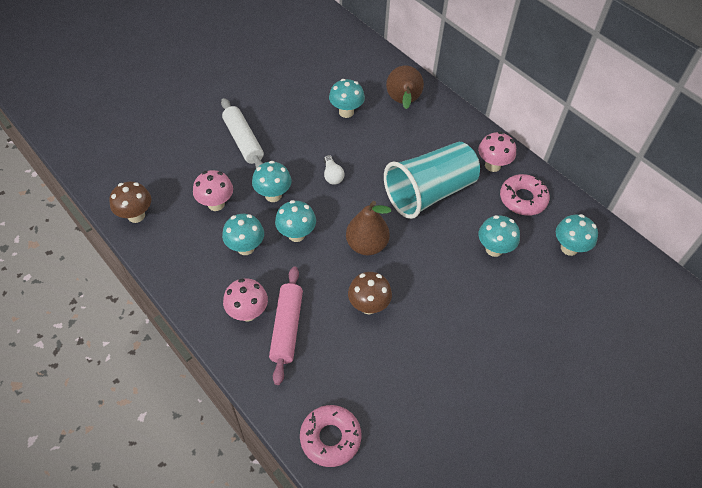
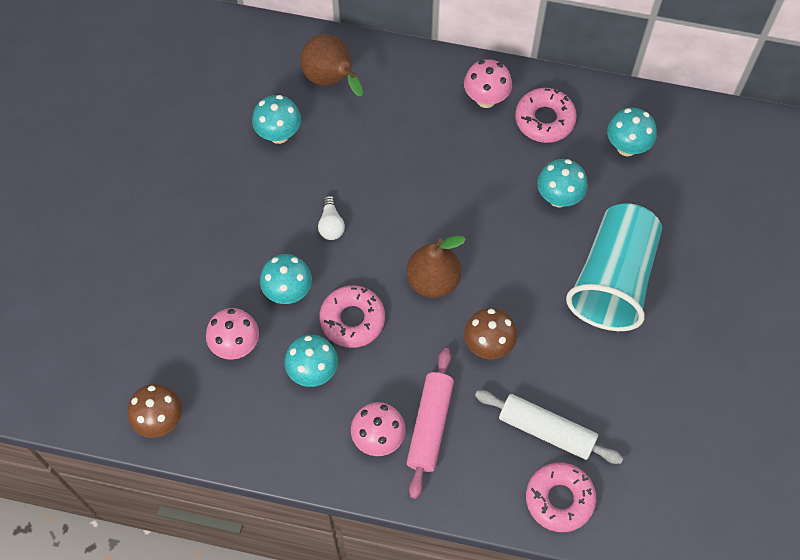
camera: 35 degrees left, 10 degrees up
(243, 141) = (195, 248): white rolling pin -> white rolling pin (546, 430)
(286, 328) = (430, 425): pink rolling pin -> pink rolling pin turned 45 degrees clockwise
(296, 234) = (352, 319): turquoise mushroom -> pink donut
(332, 175) = (331, 224): white light bulb -> white light bulb turned 45 degrees clockwise
(429, 193) = (447, 176): turquoise cup -> turquoise cup (613, 280)

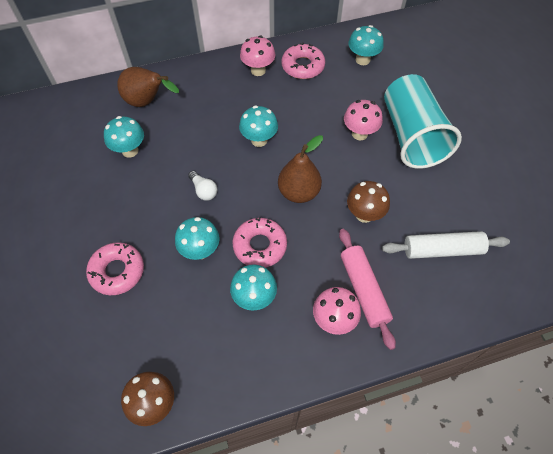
camera: 30 degrees left, 5 degrees down
(236, 345) = (183, 310): pink mushroom -> pink mushroom (359, 134)
(559, 197) = (343, 105): turquoise mushroom -> turquoise mushroom (259, 140)
(559, 499) = (485, 291): pink donut -> pink donut (117, 271)

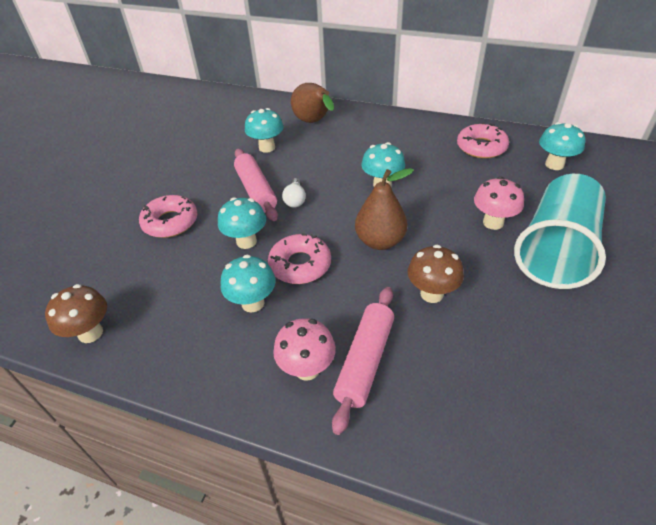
camera: 40 degrees right, 15 degrees down
(163, 199) = (256, 191): none -> pink rolling pin
(258, 70) = (433, 135): pink mushroom -> none
(442, 250) = (498, 377): white rolling pin -> none

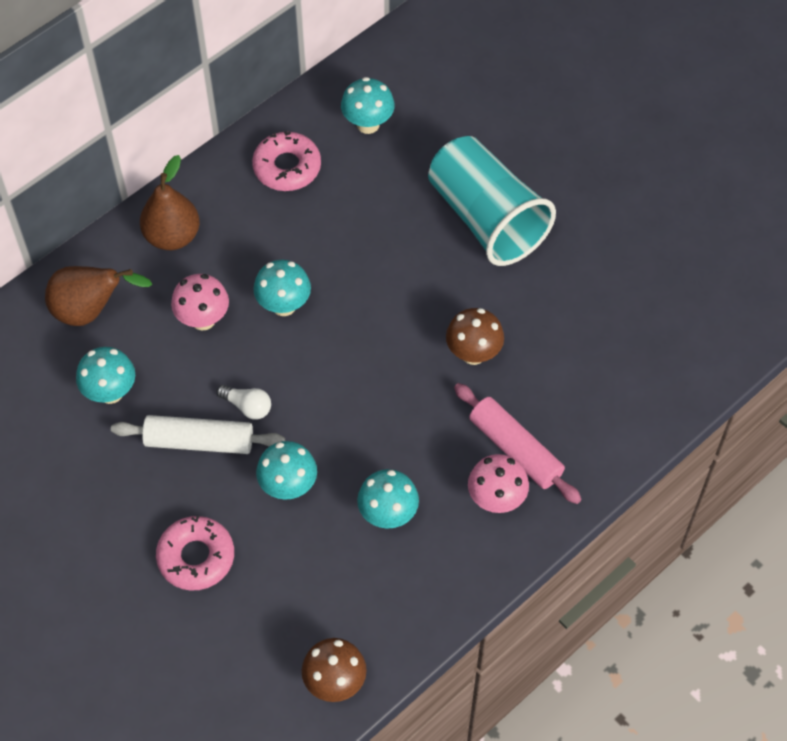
camera: 65 degrees left, 15 degrees up
(256, 191) = (199, 441): pink rolling pin -> white rolling pin
(300, 265) = (361, 448): pink donut -> none
(380, 241) = (375, 358): brown pear -> brown pear (172, 236)
(493, 222) = (416, 242): pink mushroom -> pink mushroom (203, 319)

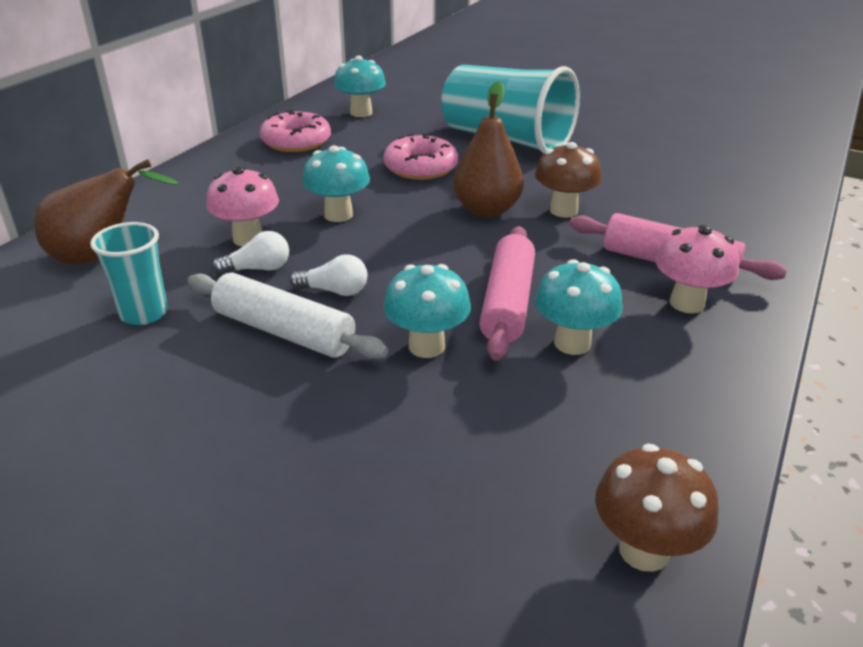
camera: 20 degrees left, 25 degrees down
(110, 392) = (144, 313): turquoise mushroom -> turquoise cup
(172, 236) = (190, 193): brown pear -> brown pear (486, 210)
(196, 557) = (331, 448): pink donut -> pink donut (420, 167)
(199, 441) = (284, 331): white rolling pin -> white rolling pin turned 45 degrees clockwise
(200, 362) = (258, 269): none -> white light bulb
(365, 458) = (507, 303): none -> pink rolling pin

